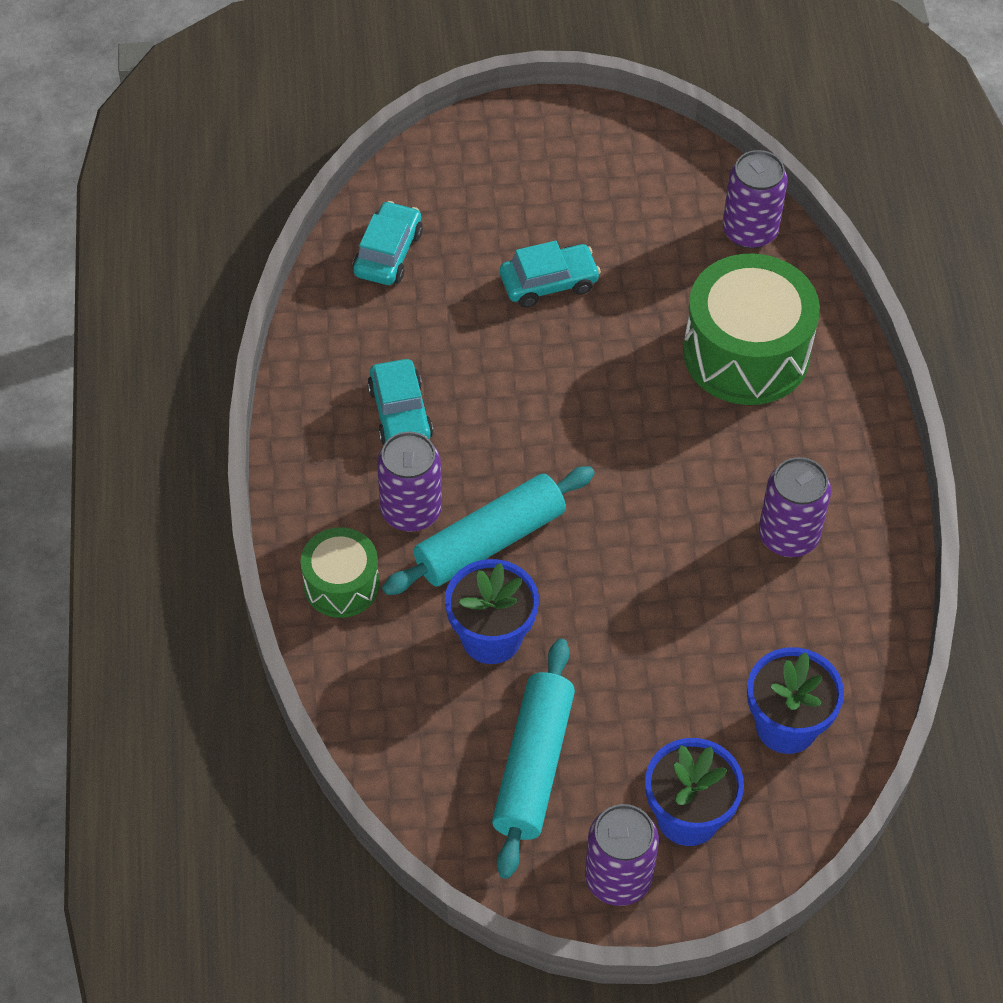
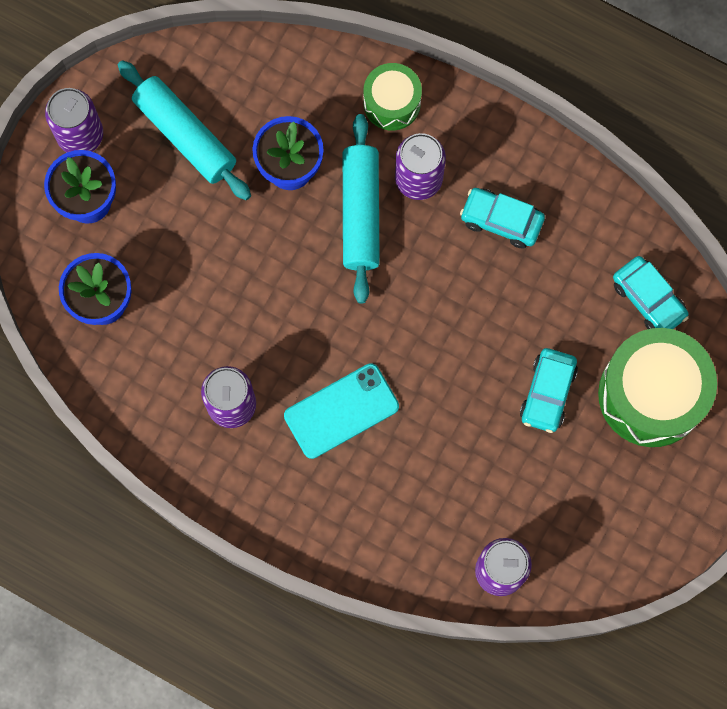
camera: 125 degrees right, 20 degrees up
(711, 438) = (341, 411): none -> turquoise phone
(746, 353) = (394, 487): green drum -> green drum (651, 394)

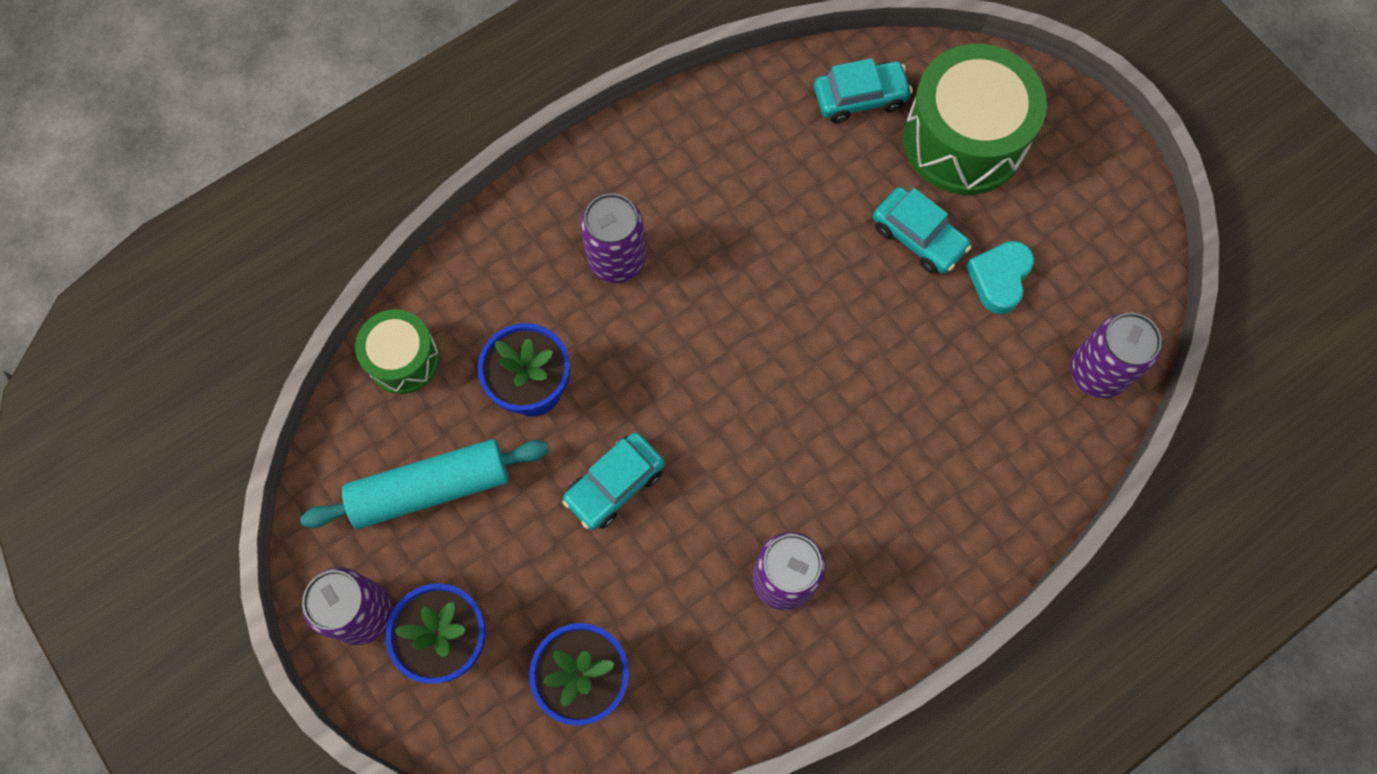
camera: 65 degrees left, 5 degrees down
(341, 411) = (844, 459): turquoise phone -> none
(361, 213) = (624, 336): turquoise rolling pin -> none
(392, 103) = (515, 248): green drum -> green drum (403, 359)
(501, 221) = (706, 198): turquoise car -> turquoise car (615, 485)
(542, 468) = (999, 279): none -> turquoise heart

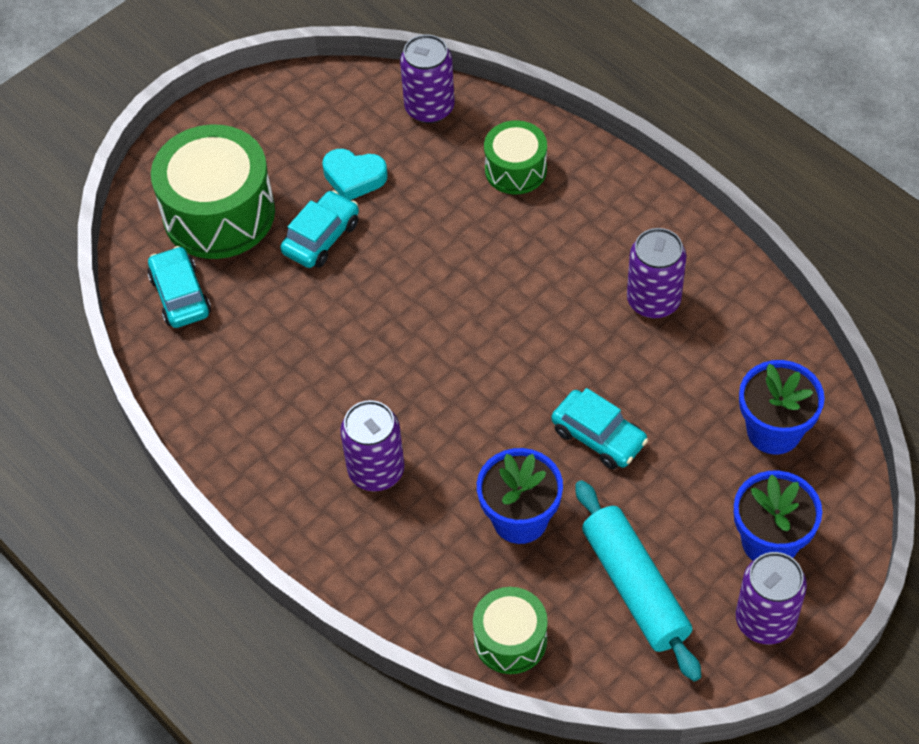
camera: 95 degrees left, 15 degrees down
(993, 456) = (515, 169): none -> green drum

